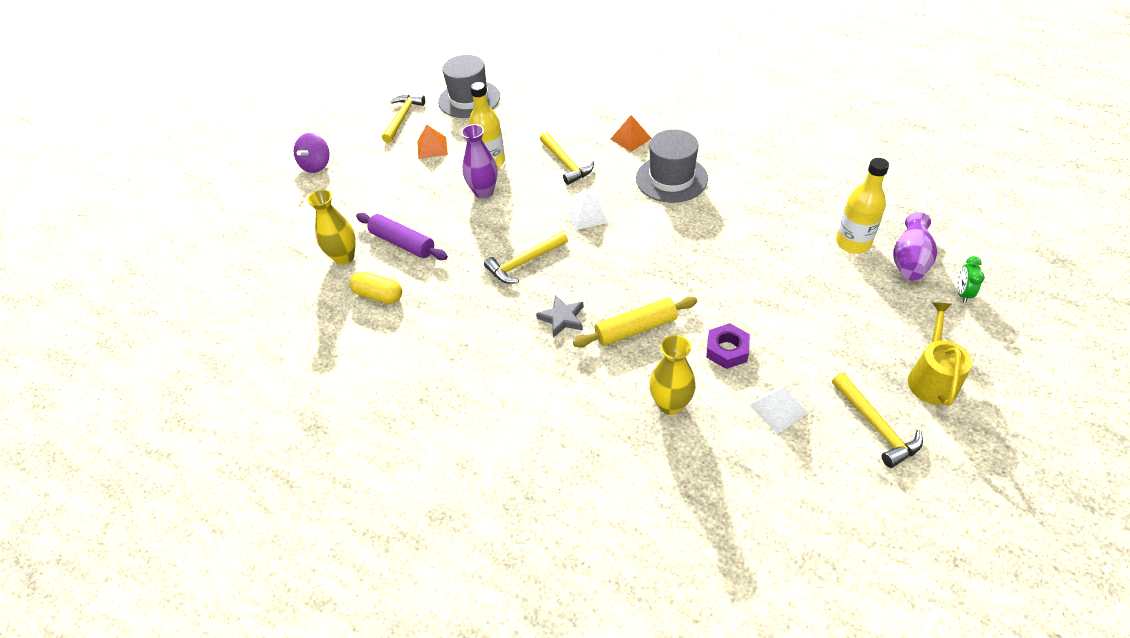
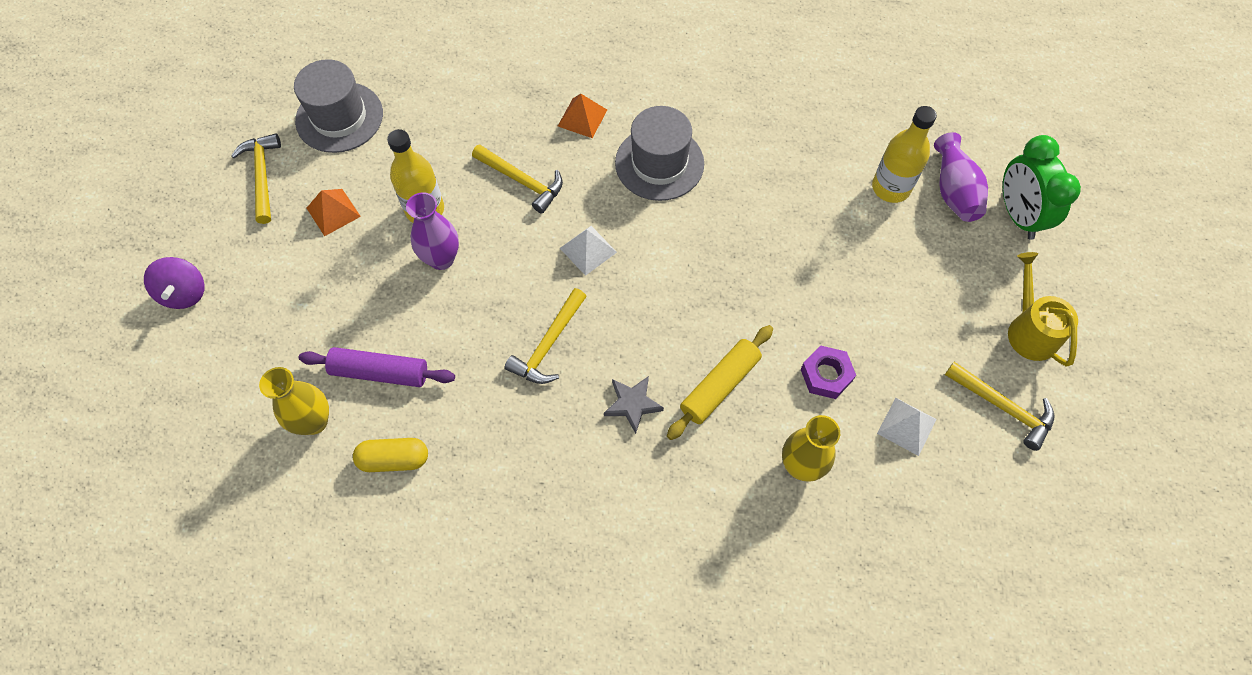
camera: 30 degrees left, 15 degrees up
(962, 293) = (1017, 215): green clock -> green clock, size x2.08

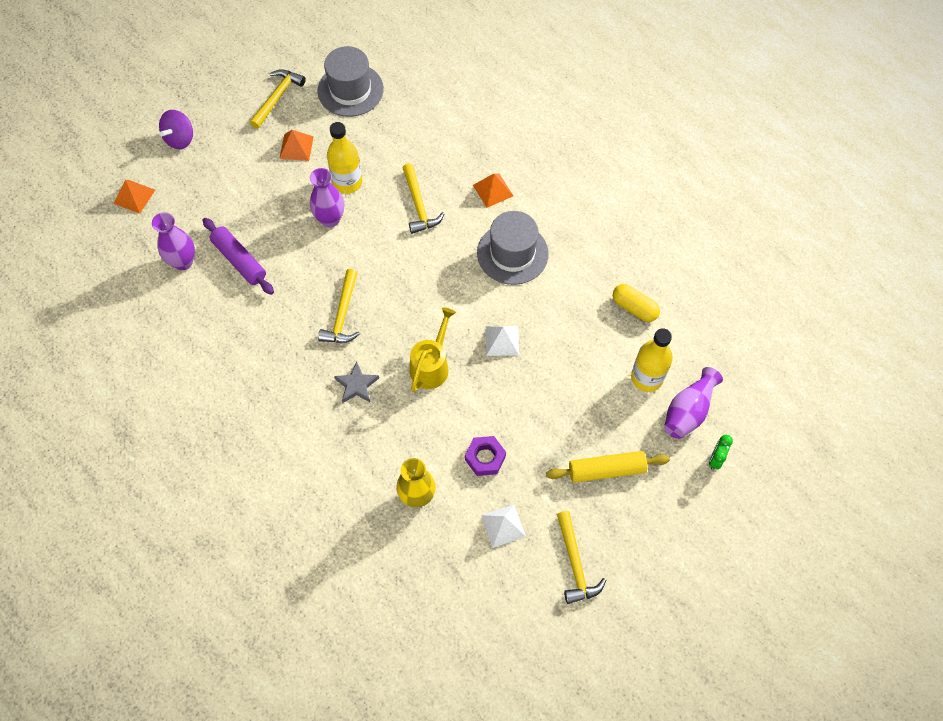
camera: 40 degrees right, 0 degrees up
(184, 393) = (134, 196): none -> orange pyramid
(314, 421) = (183, 262): yellow vase -> purple vase
(394, 459) = (204, 314): yellow capsule -> yellow capsule (634, 308)
(548, 345) = (343, 315): yellow hammer -> yellow hammer turned 60 degrees counterclockwise
(588, 250) = (417, 276): white pyramid -> white pyramid (502, 340)
(720, 386) = (416, 414): yellow rolling pin -> yellow rolling pin (606, 470)
(1017, 215) = (715, 459): green clock -> green clock, size x0.48
(1029, 330) = (643, 534): yellow watering can -> yellow watering can (431, 366)

